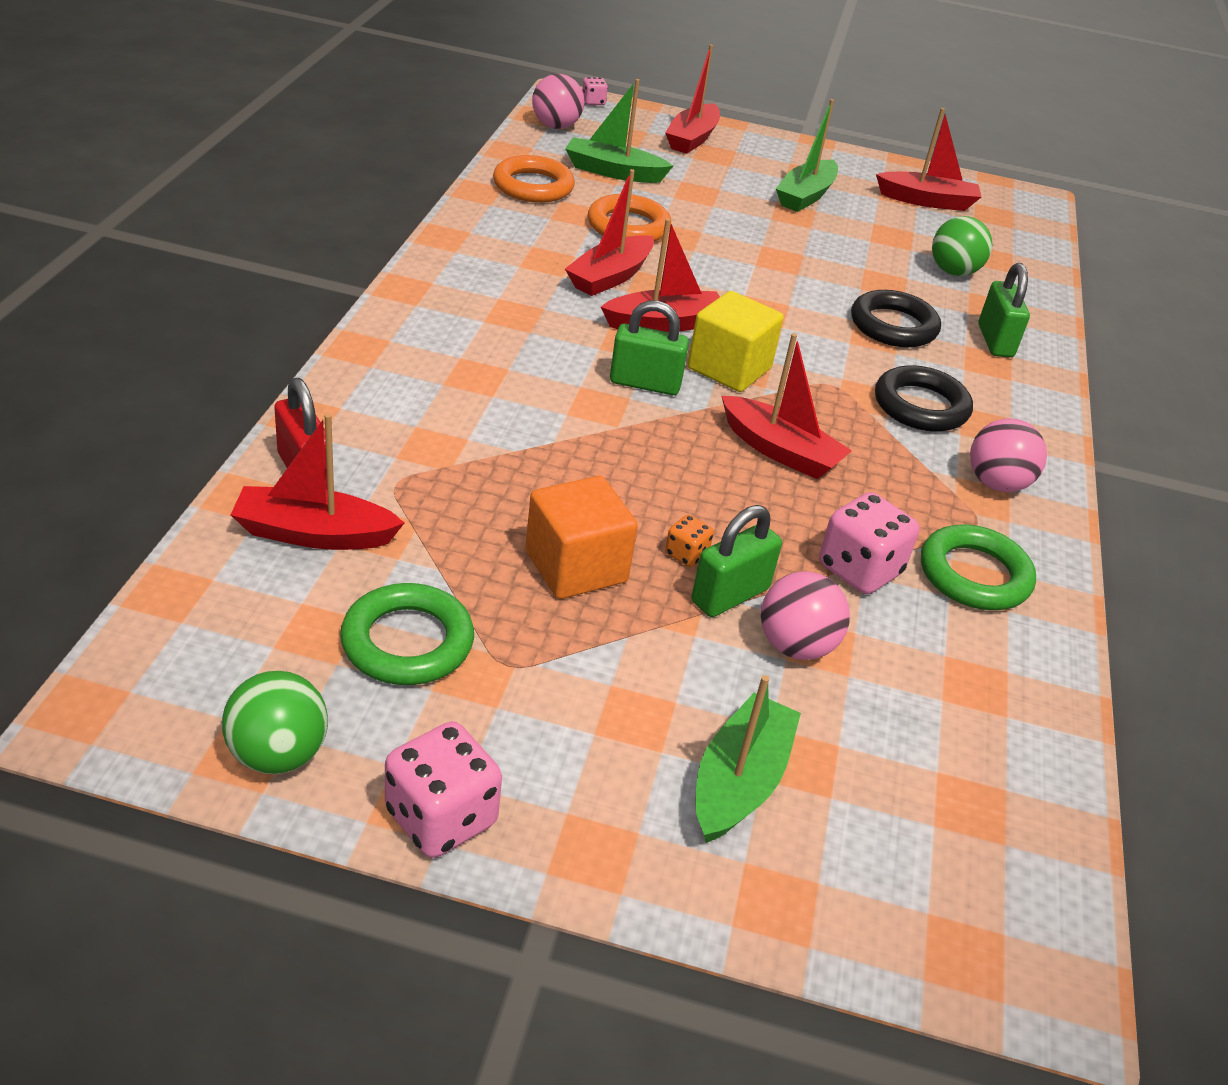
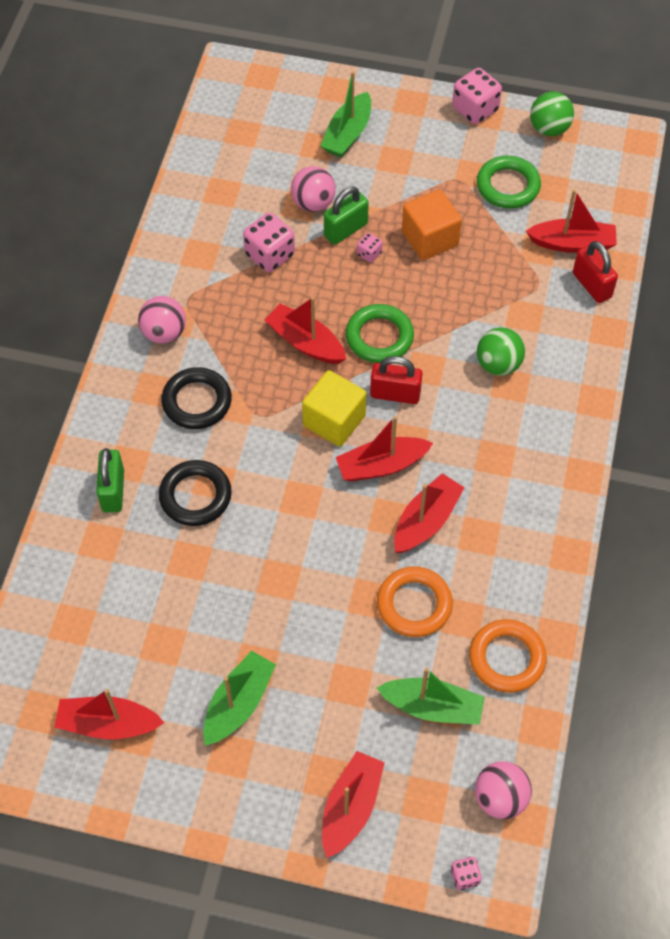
camera: 175 degrees left, 20 degrees up
(645, 384) = (395, 394): green padlock -> red padlock
(686, 554) = (369, 254): orange dice -> pink dice
(953, 272) = (119, 590): green ball -> green ball (498, 364)
(974, 575) = (202, 259): green ring -> green ring (379, 337)

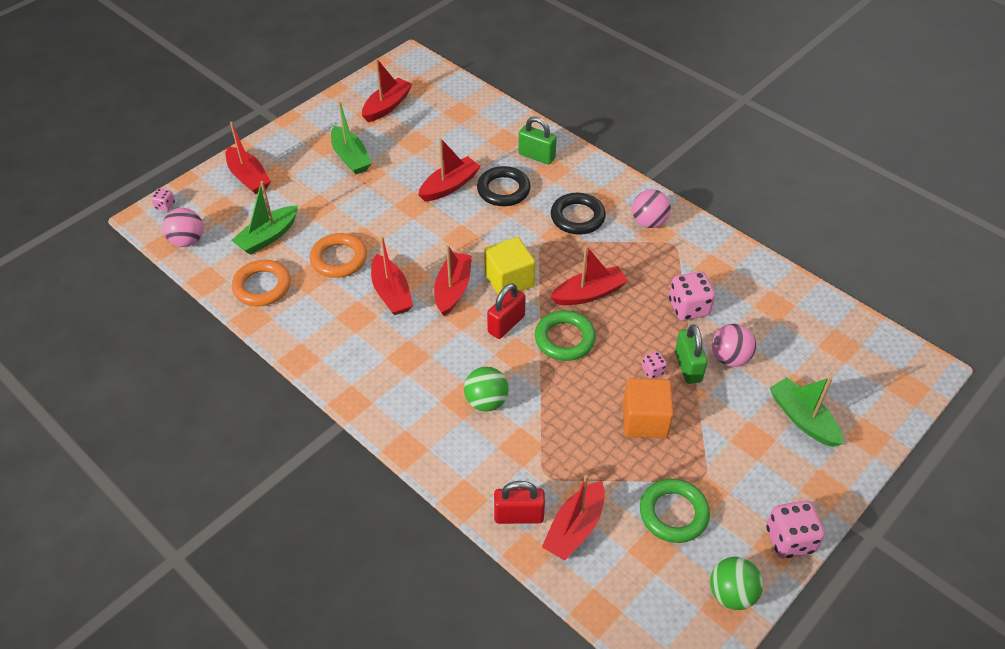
camera: 120 degrees right, 10 degrees down
(223, 557) = (449, 186): none -> red boat

